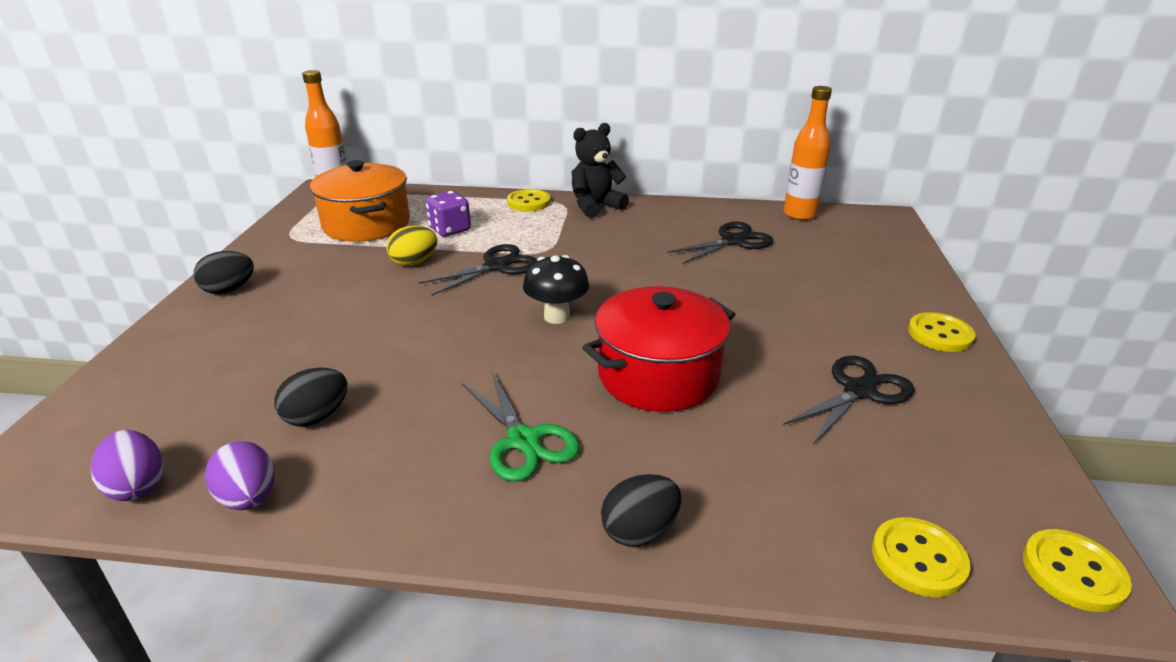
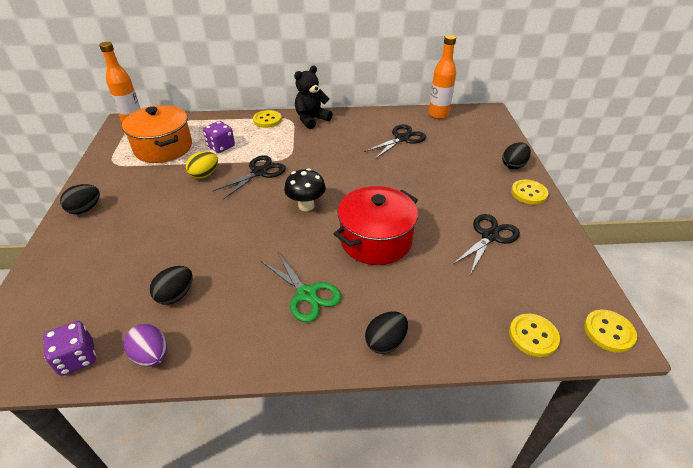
camera: 10 degrees left, 10 degrees up
(138, 486) = (77, 358): purple egg -> purple dice
(918, 292) = (513, 165): none -> black egg

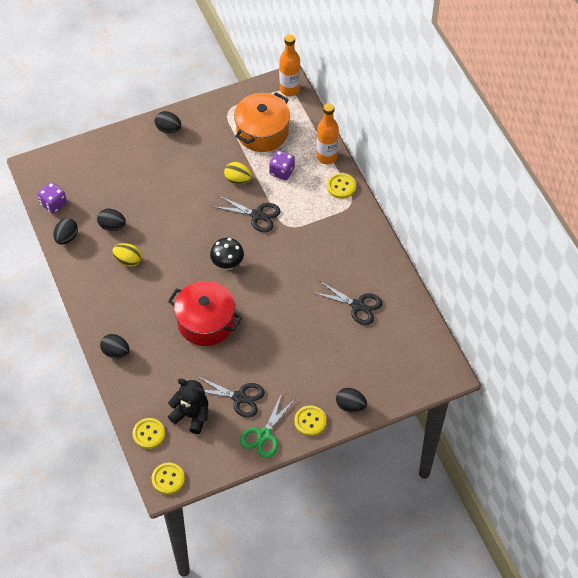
camera: 70 degrees right, 15 degrees up
(151, 355) = (66, 237): purple egg -> black egg
(242, 291) = (128, 260): none -> yellow egg
(307, 294) = (138, 297): green scissors -> green scissors (264, 435)
(311, 119) = (358, 221): black teddy bear -> black teddy bear (191, 415)
(438, 114) = (420, 327): orange bottle -> orange bottle (327, 157)

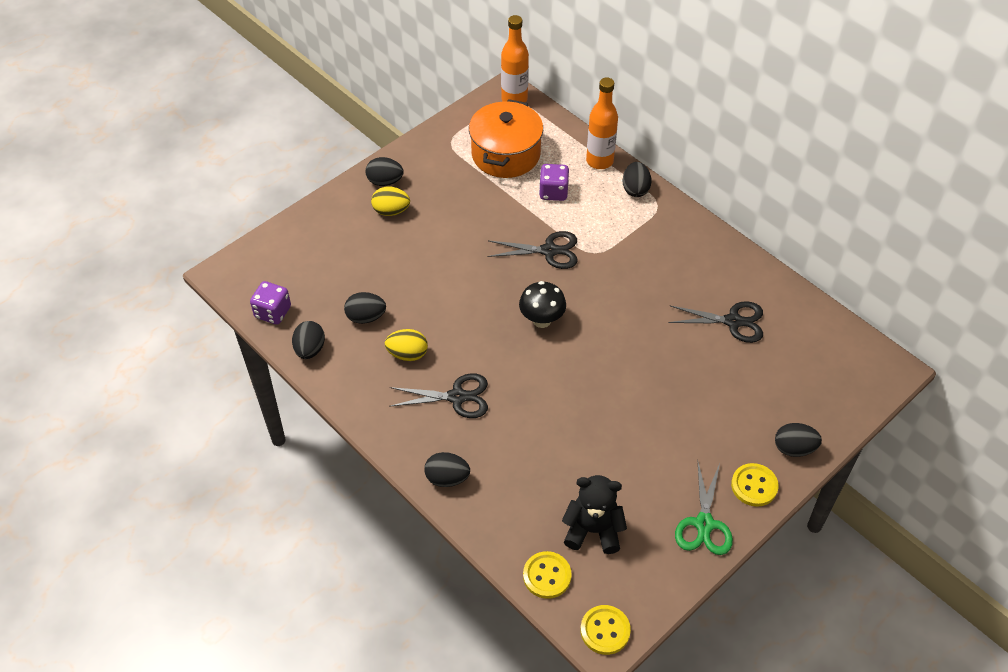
camera: 20 degrees left, 5 degrees down
(206, 322) = (550, 401): red pot -> none
(238, 179) = (503, 216): yellow egg -> yellow egg (391, 211)
(239, 397) = (645, 485): black scissors -> black scissors (457, 397)
(341, 186) = (635, 189): yellow button -> black egg

